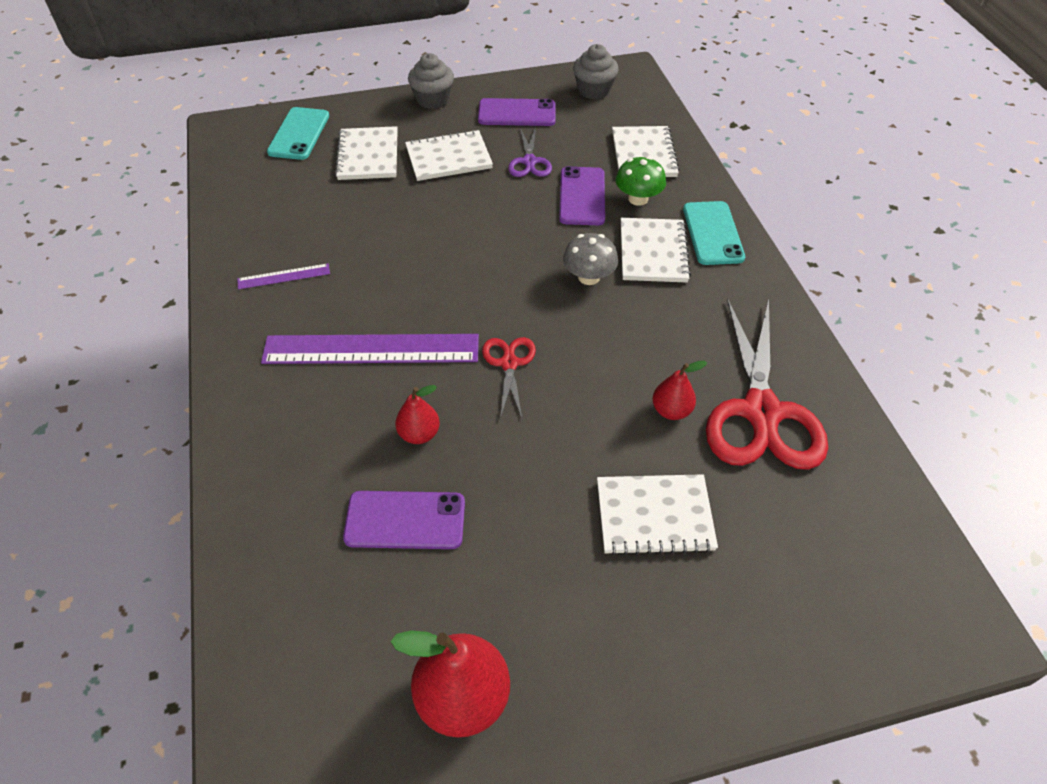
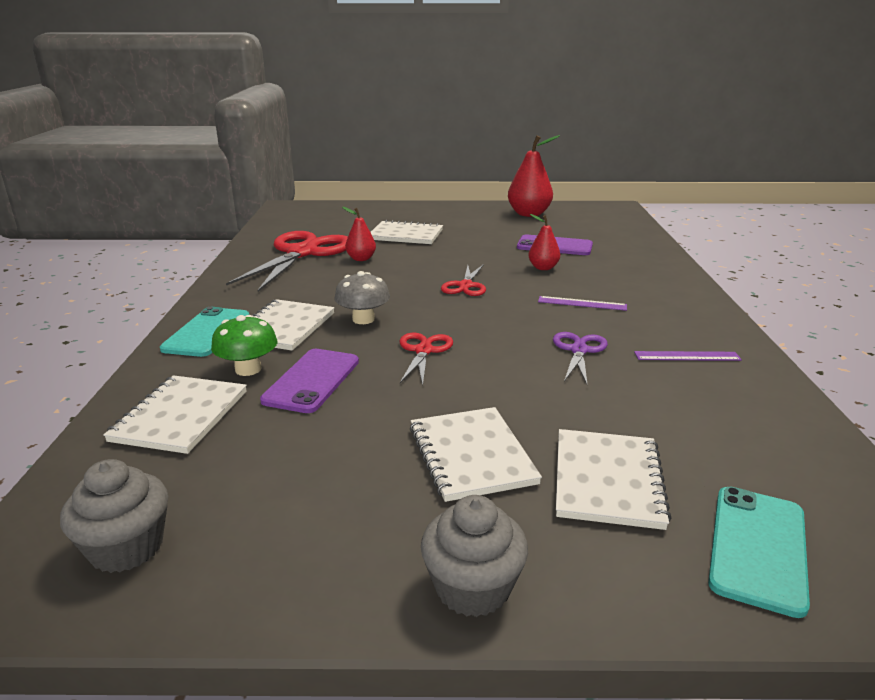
camera: 165 degrees left, 25 degrees down
(371, 349) = (582, 303): purple ruler -> purple ruler, size x0.46
(448, 158) = (471, 455): white notebook -> white notebook turned 75 degrees clockwise
(513, 243) = (423, 351): none -> red scissors
(517, 113) = (315, 519): purple phone -> none
(529, 162) = (350, 431): purple scissors -> purple scissors (579, 350)

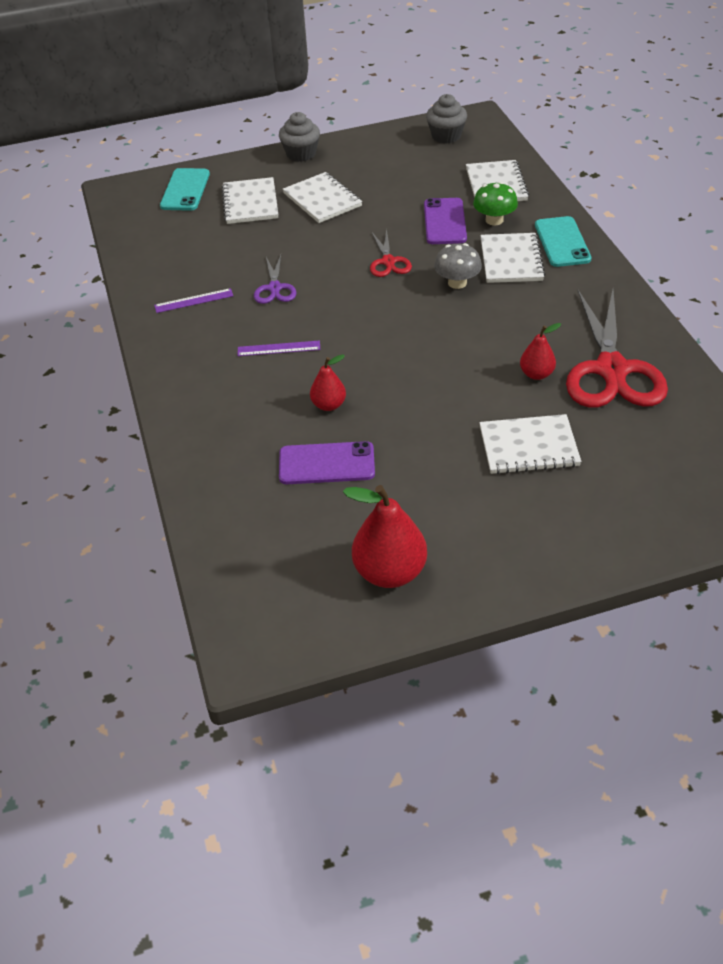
camera: 165 degrees right, 20 degrees up
(465, 286) = (397, 350): red scissors -> none

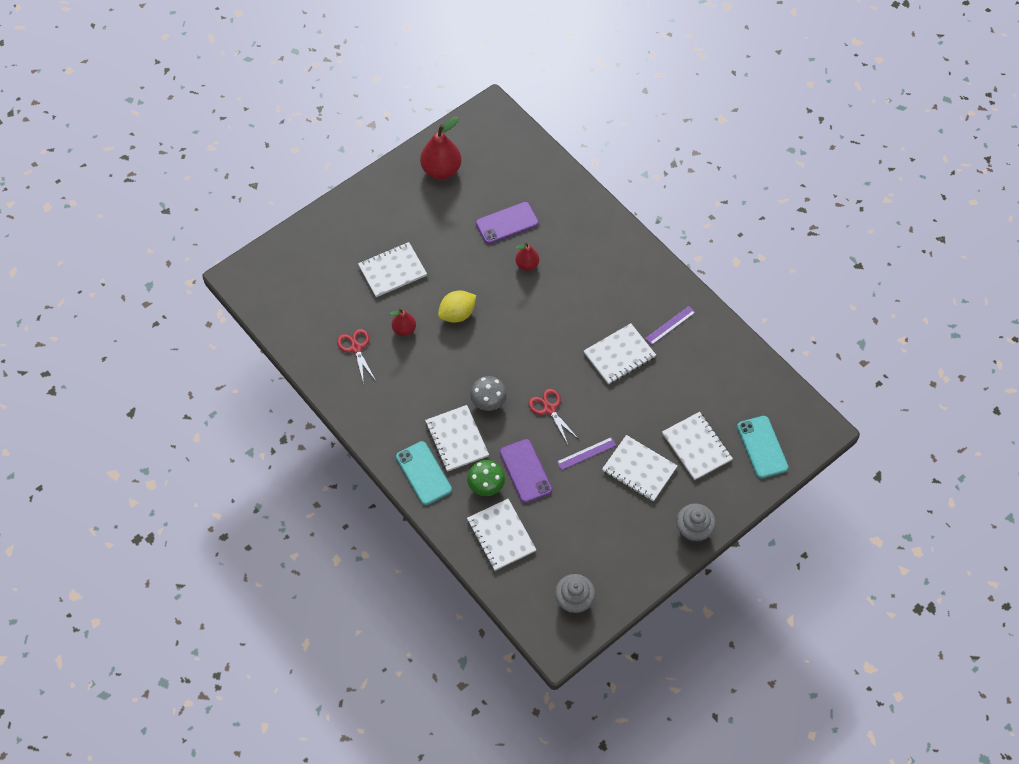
camera: 155 degrees right, 15 degrees up
(275, 288) = (619, 355): purple scissors -> white notebook
(278, 348) = (584, 300): purple ruler -> purple ruler (586, 453)
(455, 373) = (457, 314): none -> yellow lemon
(611, 370) = (356, 348): red scissors -> red scissors, size x0.48

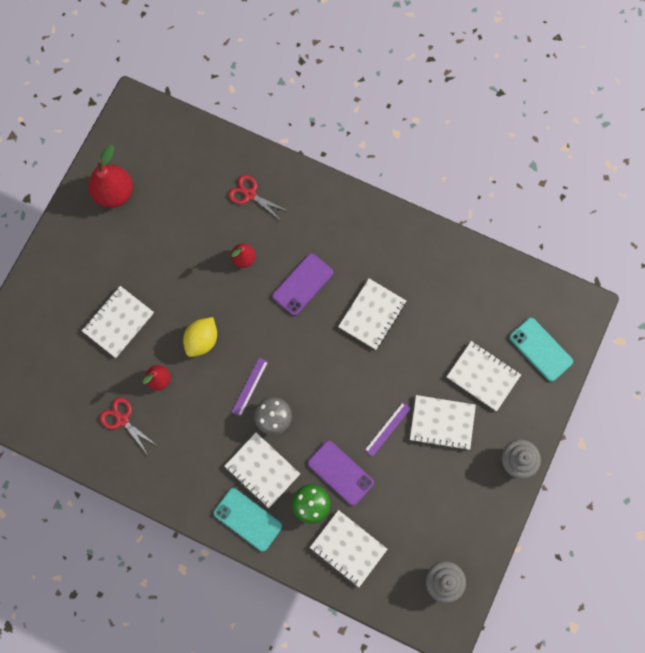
camera: 25 degrees left, 15 degrees up
(507, 223) = (204, 223): purple phone -> purple phone (302, 284)
(549, 409) = (333, 399): red scissors -> red scissors (250, 194)
(670, 325) = (404, 263): purple ruler -> purple ruler (250, 386)

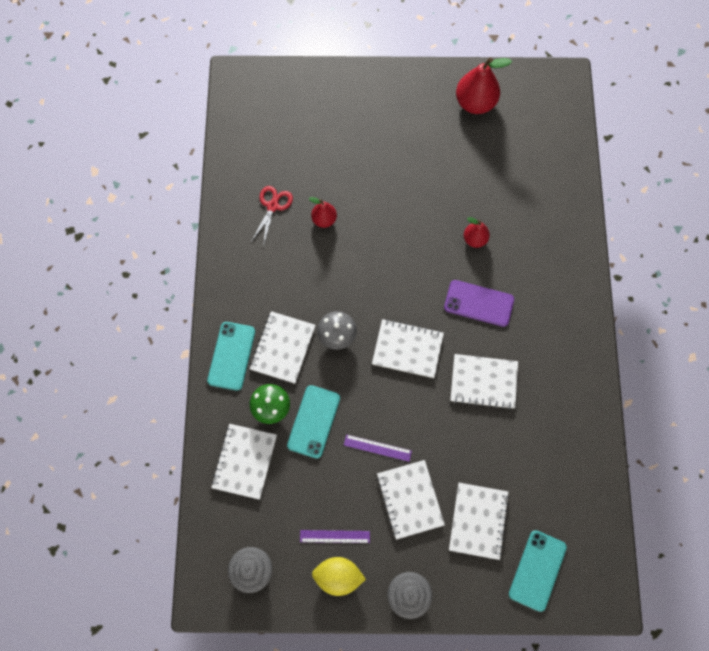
camera: 65 degrees right, 5 degrees down
(118, 322) = (359, 161): white notebook -> white notebook (407, 349)
(202, 340) = (378, 239): yellow lemon -> yellow lemon (338, 576)
(250, 194) = (539, 216): red scissors -> none
(250, 386) = (356, 301): purple ruler -> purple ruler (334, 536)
(340, 472) = (313, 421): purple phone -> turquoise phone

